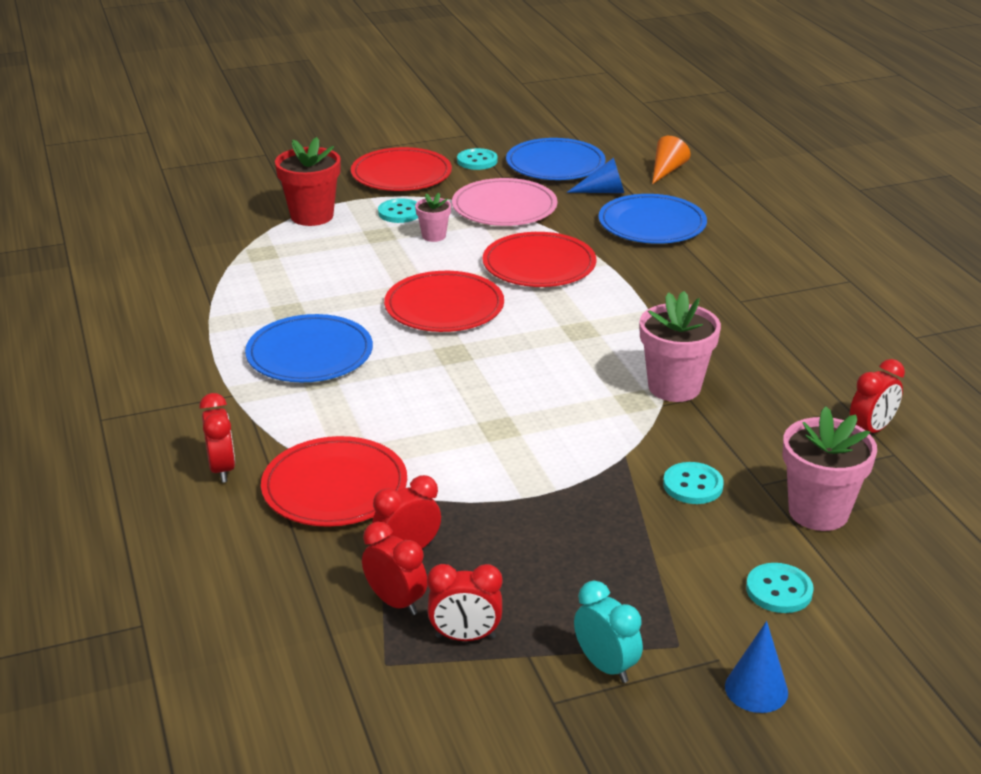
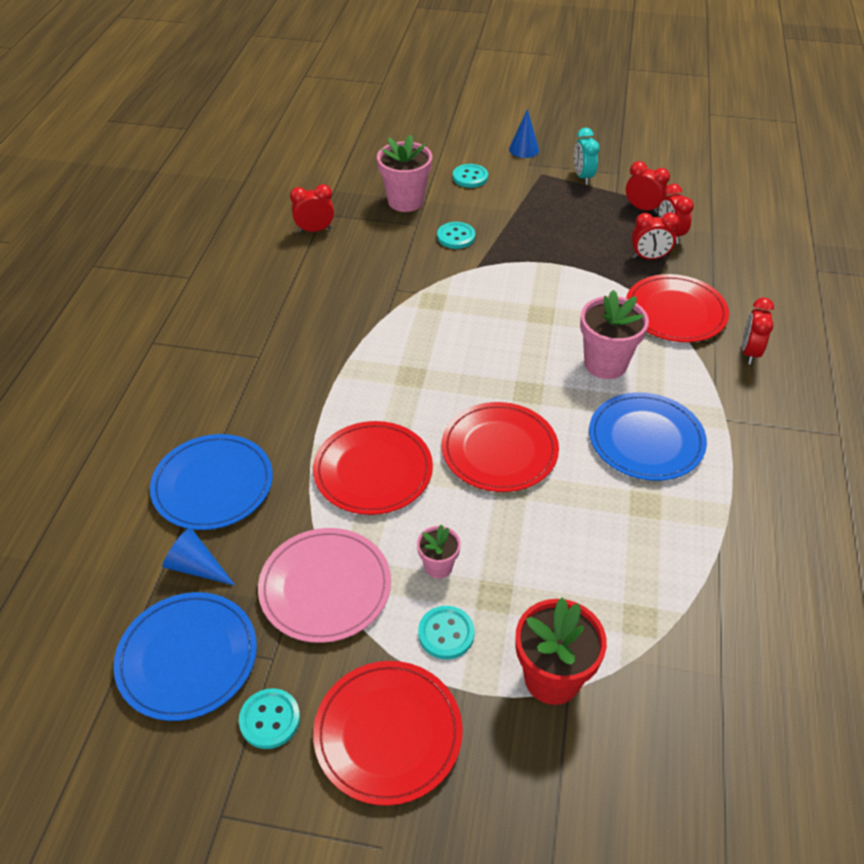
camera: 150 degrees left, 15 degrees up
(666, 170) = (88, 576): orange cone -> none
(674, 387) = (395, 301): pink flower pot -> pink flower pot (605, 364)

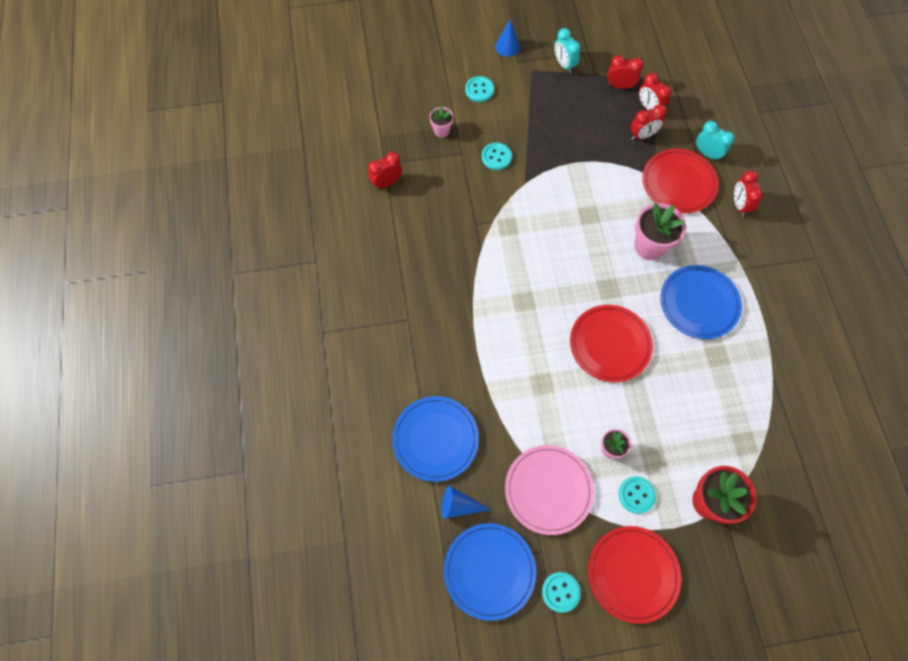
camera: 20 degrees left, 20 degrees up
(373, 471) = (536, 390): red plate -> none
(405, 201) = (441, 131): pink flower pot -> pink flower pot, size x0.55
(727, 293) = (707, 153): none -> turquoise clock

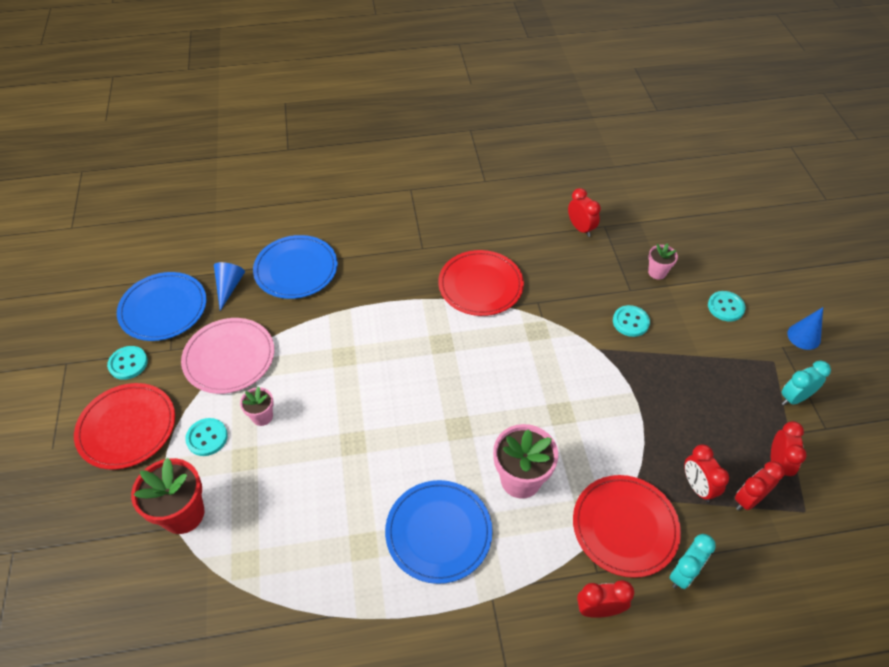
camera: 90 degrees right, 15 degrees down
(610, 344) = (386, 424): red plate -> red plate (480, 285)

